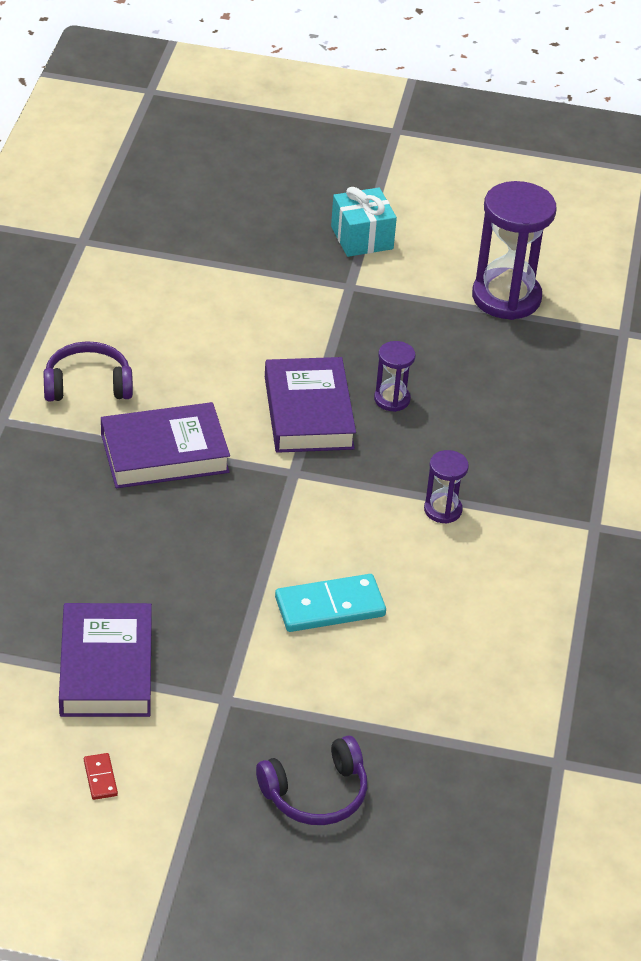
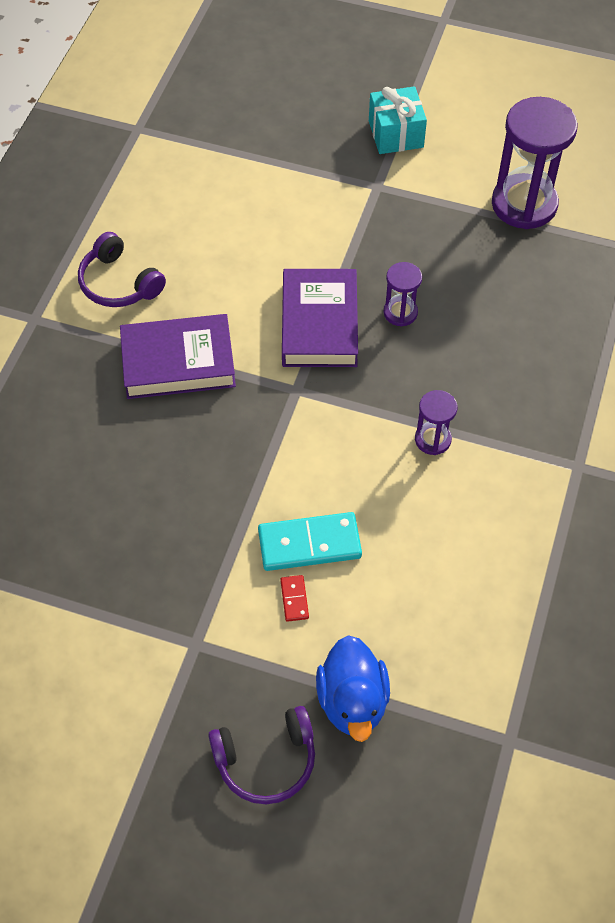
camera: 10 degrees right, 15 degrees up
(87, 384) = (119, 283): purple headphones -> purple headphones turned 135 degrees counterclockwise
(100, 778) = (63, 726): red domino -> red domino (294, 599)
(106, 667) = (88, 600): purple book -> none
(396, 738) = (352, 701): none -> blue duck

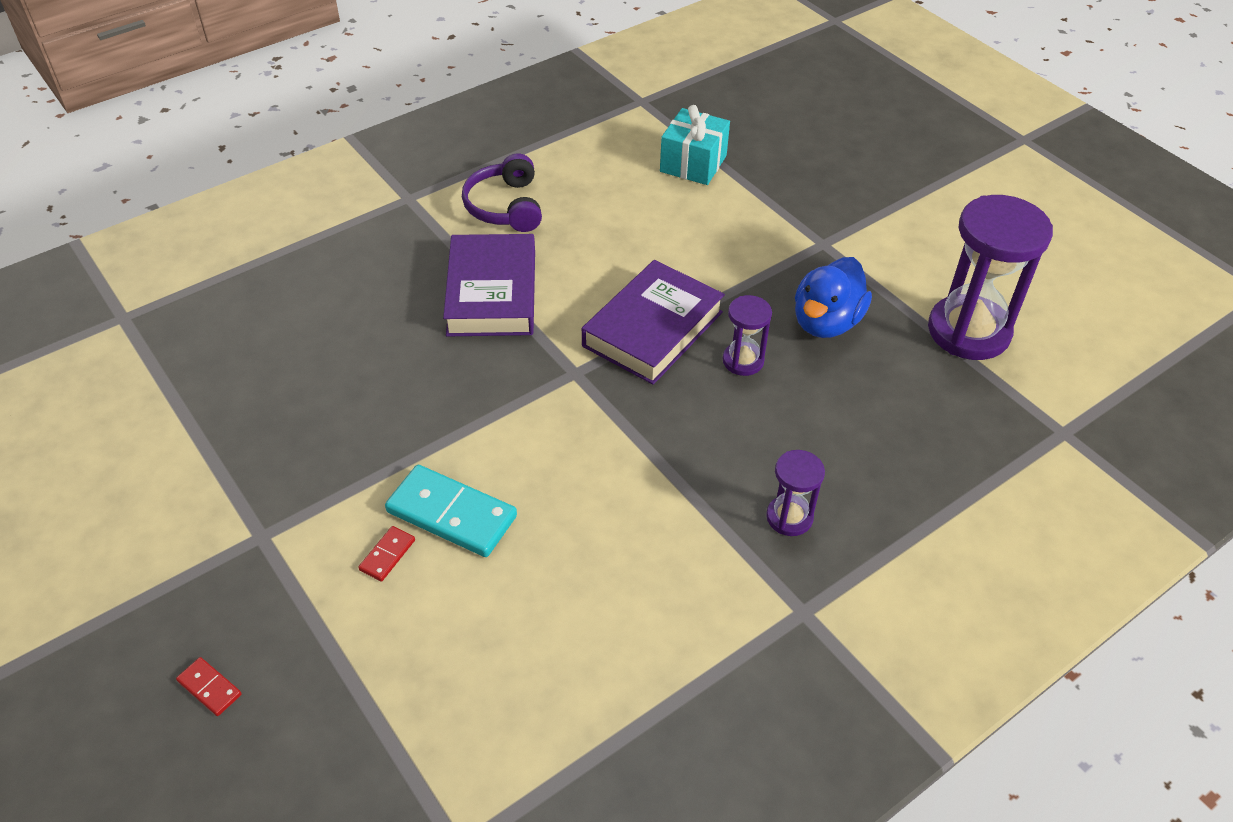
camera: 35 degrees right, 10 degrees down
(178, 362) = (491, 293): purple book -> purple book turned 60 degrees clockwise
(266, 760) = (209, 688): purple headphones -> red domino
(352, 701) = (344, 689): blue duck -> blue duck (826, 322)
(396, 134) = (884, 209): turquoise gift -> turquoise gift (693, 163)
(432, 439) = (666, 492): purple hourglass -> purple hourglass (789, 517)

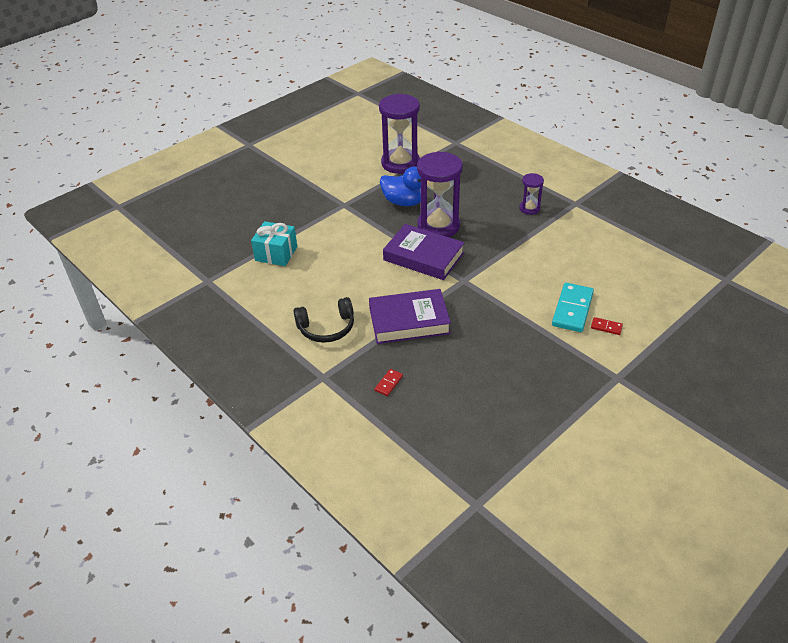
camera: 95 degrees left, 5 degrees down
(209, 688) = (707, 372): red domino -> red domino (389, 383)
(505, 206) = (326, 328): purple headphones -> black headphones
(743, 361) = (438, 226): purple hourglass -> purple hourglass, size x2.02

